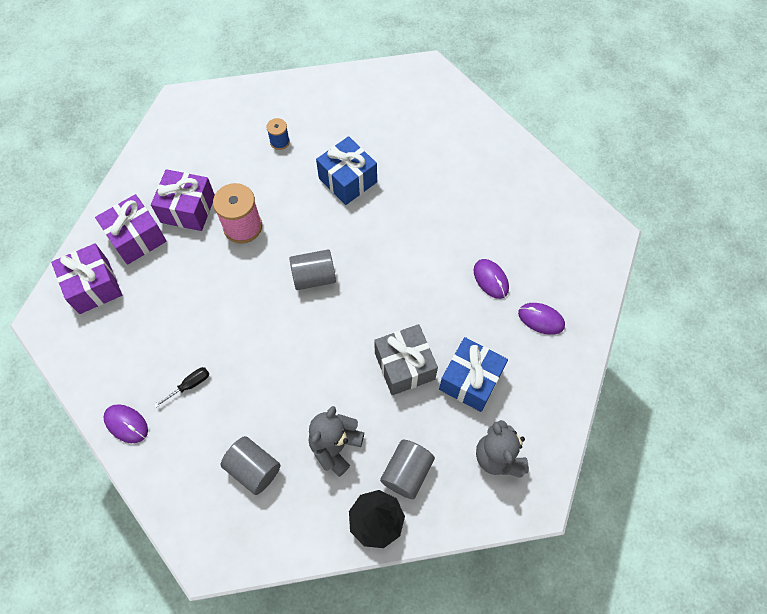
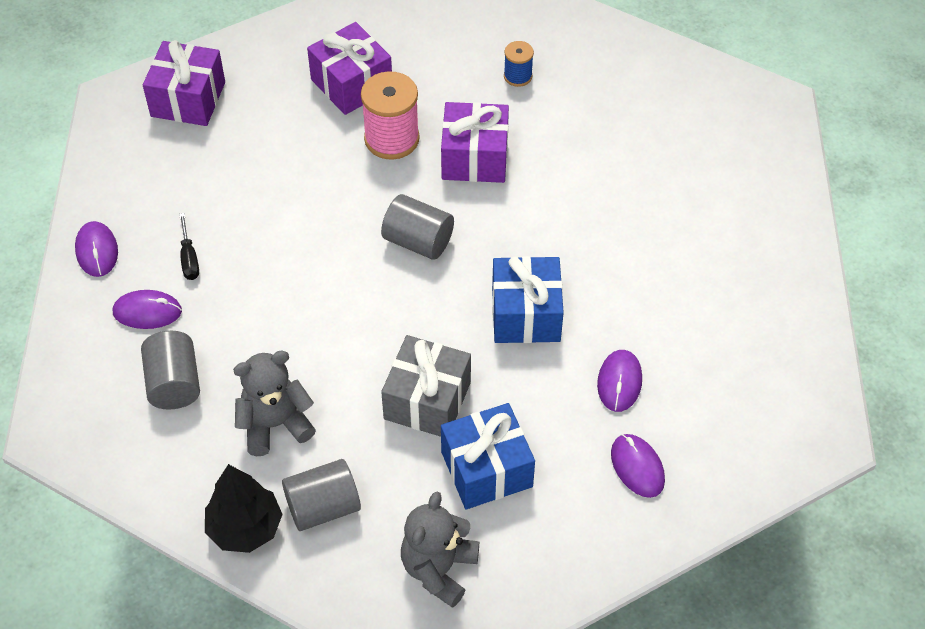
camera: 40 degrees right, 10 degrees down
(137, 238) = (273, 79): purple gift -> purple gift (474, 158)
(189, 385) = (189, 258): black screwdriver -> black screwdriver turned 75 degrees clockwise
(195, 438) = (147, 311): none -> purple mouse
(348, 180) = (556, 165): blue gift -> blue gift (526, 314)

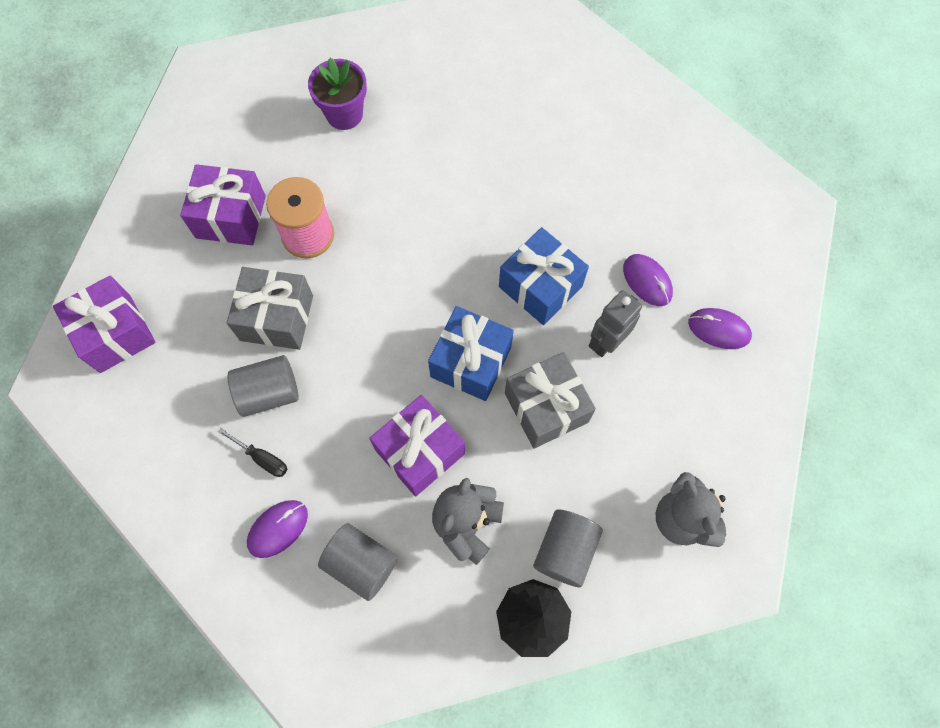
camera: 45 degrees left, 15 degrees up
(97, 251) = (182, 518): purple mouse -> none
(305, 176) = (277, 318): none -> grey gift
(418, 241) = (412, 297): grey cylinder -> grey cylinder (269, 393)
(474, 158) = (382, 201): purple gift -> purple gift (420, 451)
(486, 469) = (635, 419): blue gift -> blue gift (471, 362)
(518, 76) = (344, 114): blue spool -> purple flower pot
(531, 396) = (606, 342): none -> grey robot

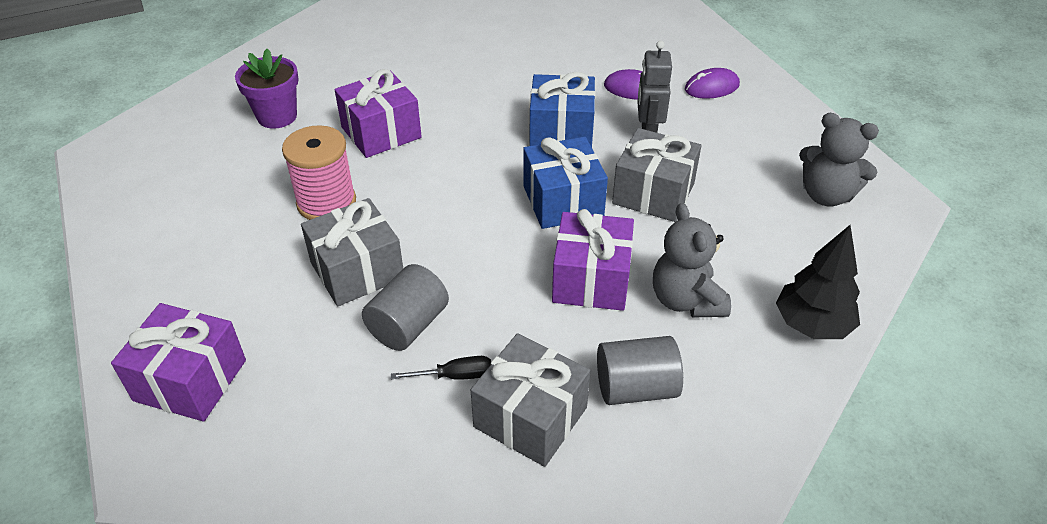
camera: 40 degrees left, 25 degrees down
(231, 217) = (234, 229): purple gift -> purple gift (381, 132)
(278, 528) = (530, 417): purple mouse -> grey gift
(565, 550) = (777, 266): grey cylinder -> none

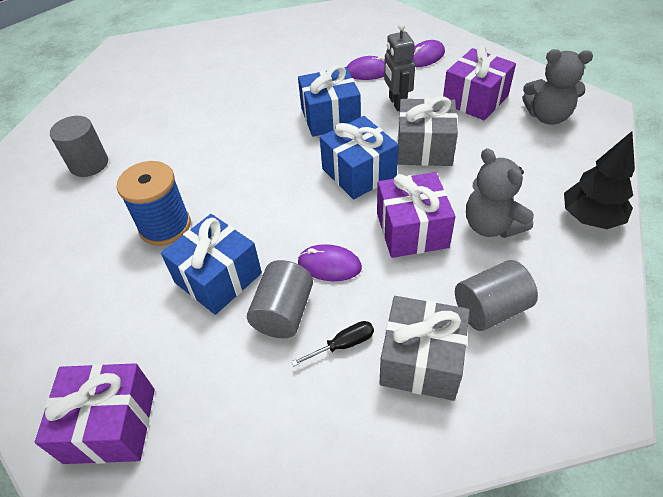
camera: 15 degrees left, 5 degrees up
(277, 116) = (89, 164): purple flower pot -> grey cylinder
(326, 202) = (165, 226): pink spool -> blue spool
(357, 270) = (218, 278): grey gift -> blue gift
(381, 132) = (185, 155): purple gift -> purple gift (475, 100)
(480, 291) = (329, 265): none -> purple mouse

